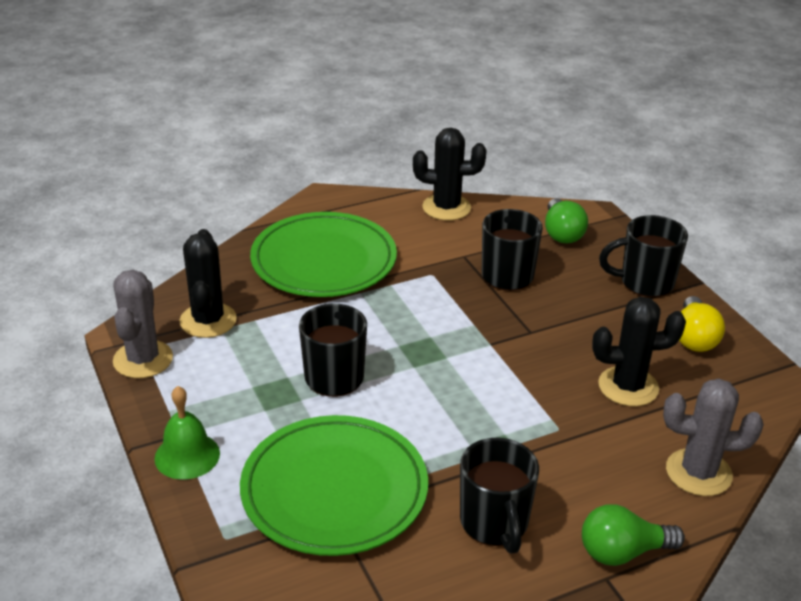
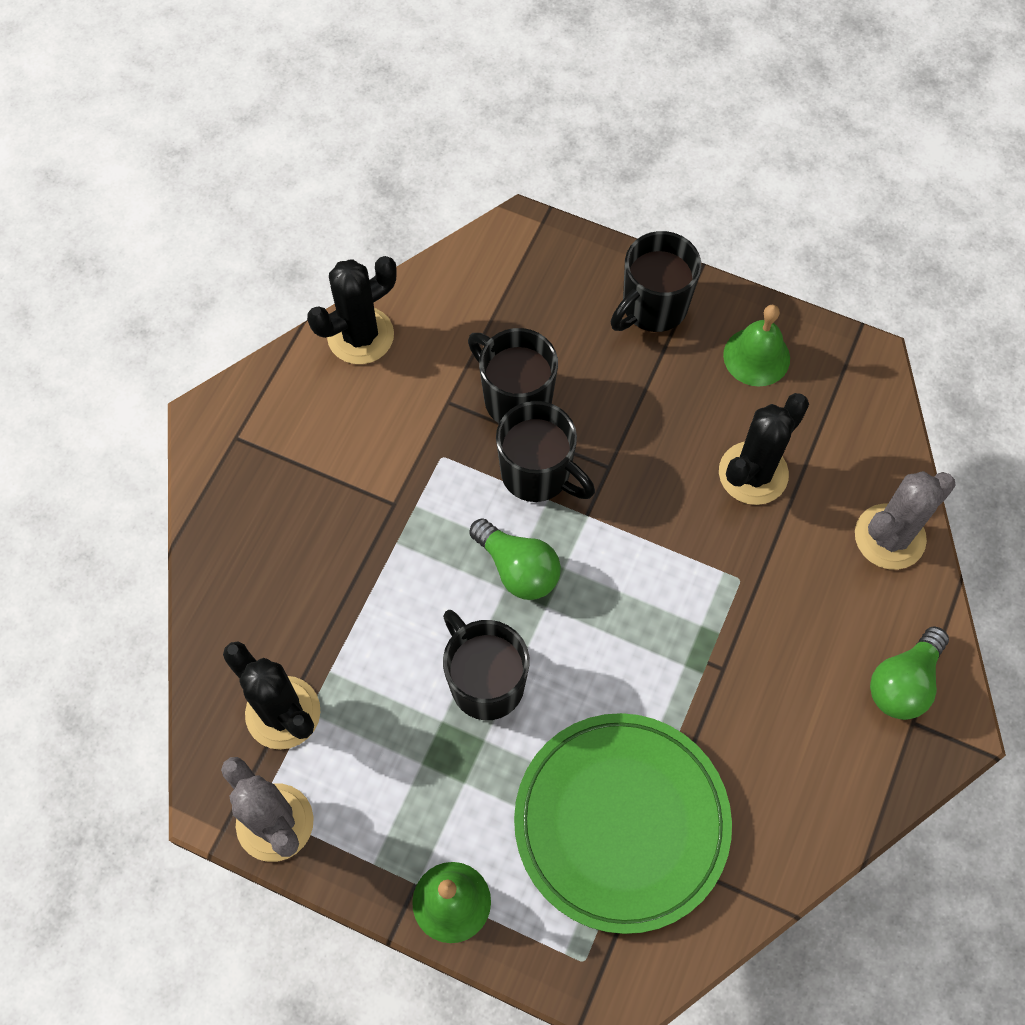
camera: 40 degrees left, 30 degrees up
(324, 261) = (312, 524): green plate -> none
(494, 524) = (784, 741): black mug -> black mug (537, 474)
(562, 233) = (513, 289): green light bulb -> green light bulb (518, 568)
(694, 338) = (756, 356): yellow light bulb -> green bell

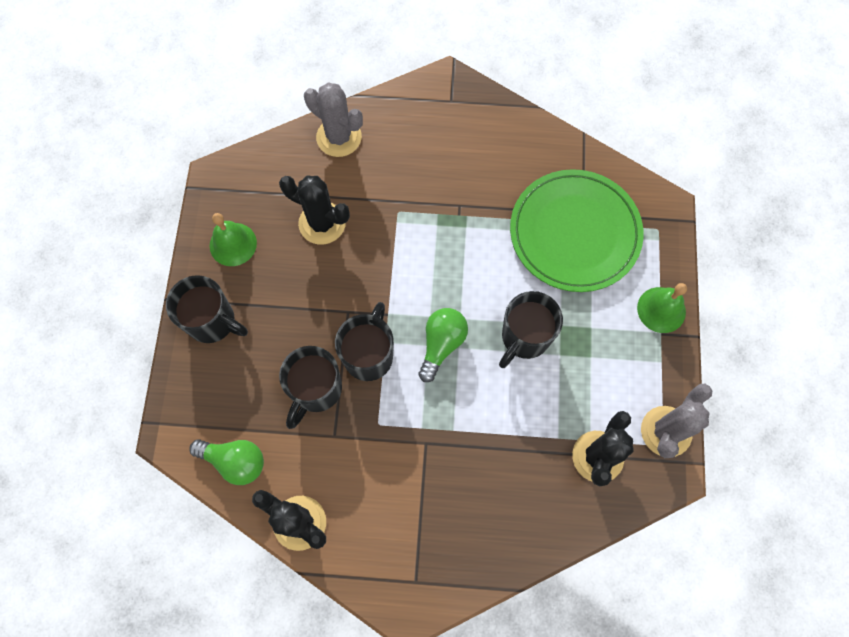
camera: 110 degrees left, 5 degrees up
(903, 682) = (429, 110): green light bulb -> green light bulb (235, 461)

